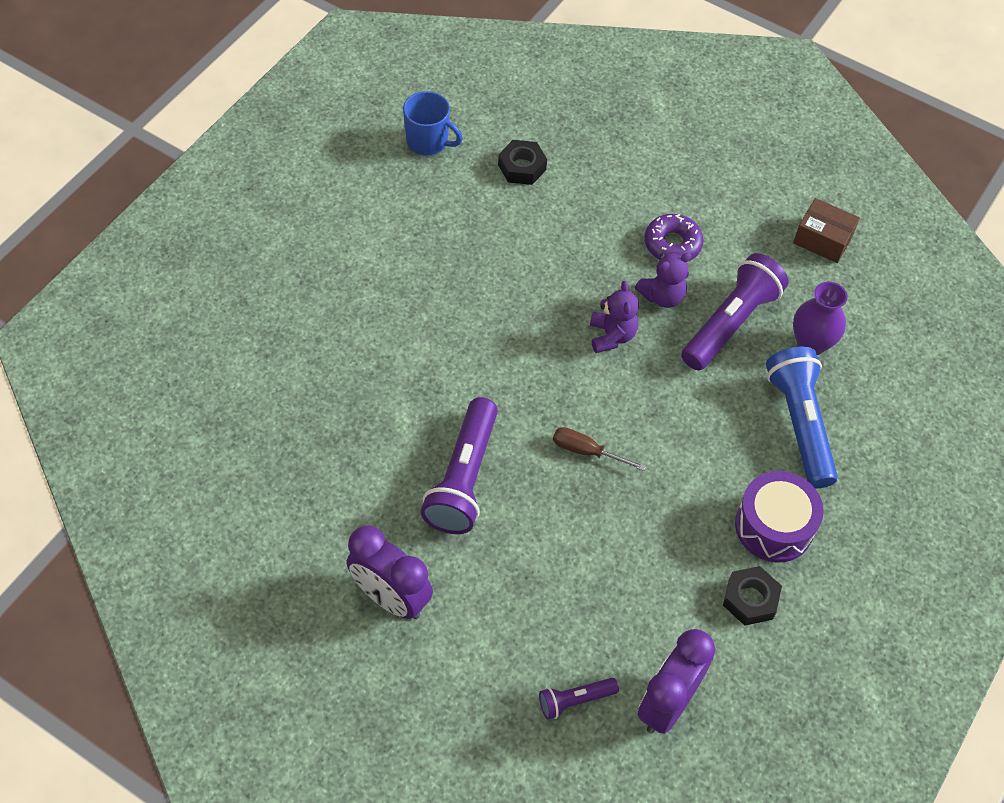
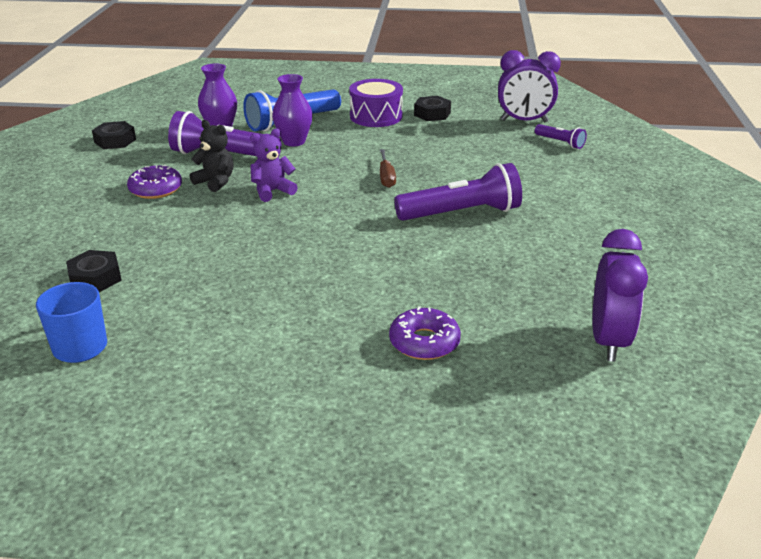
camera: 115 degrees left, 25 degrees down
(286, 339) = (424, 342): none -> purple donut
(391, 598) = (586, 213): purple clock -> purple clock (608, 341)
(662, 296) = (215, 182): purple teddy bear -> black teddy bear
(734, 403) = (294, 141): none -> purple vase
(822, 239) = (115, 141): brown box -> black nut

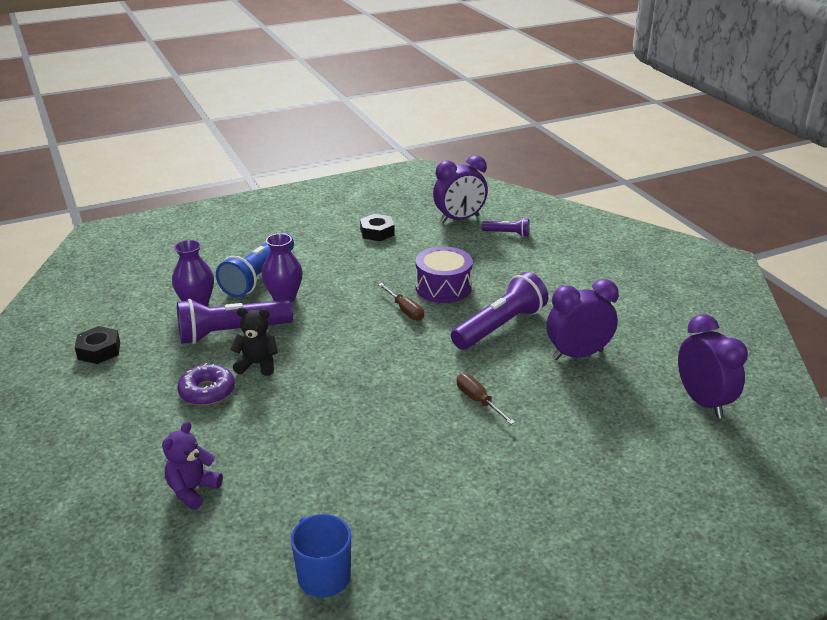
camera: 30 degrees left, 0 degrees up
(95, 278) = (257, 505): black nut -> none
(272, 191) = (322, 357): purple teddy bear -> purple teddy bear (192, 490)
(369, 265) = (478, 401): none -> brown screwdriver
(376, 116) = (330, 248): purple drum -> purple drum (443, 287)
(424, 342) = (588, 454): purple donut -> none
(514, 258) = (577, 355): none -> purple clock

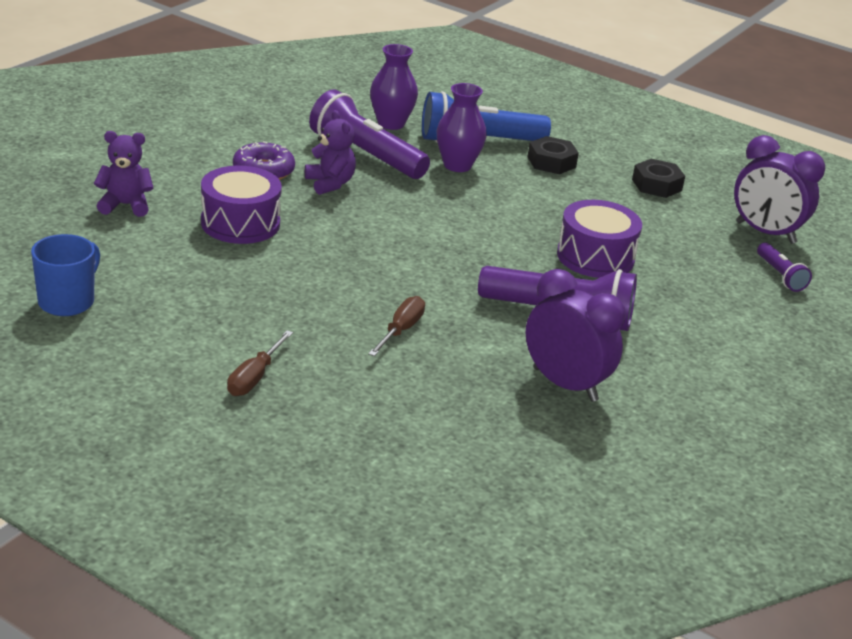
camera: 55 degrees right, 0 degrees up
(99, 350) = (270, 101): black nut -> black nut (551, 162)
(257, 364) = (330, 184): black teddy bear -> purple teddy bear
(277, 431) = (240, 223): none -> purple drum
(405, 310) = (519, 243): brown screwdriver -> brown screwdriver (254, 377)
(702, 402) = (570, 507): purple clock -> none

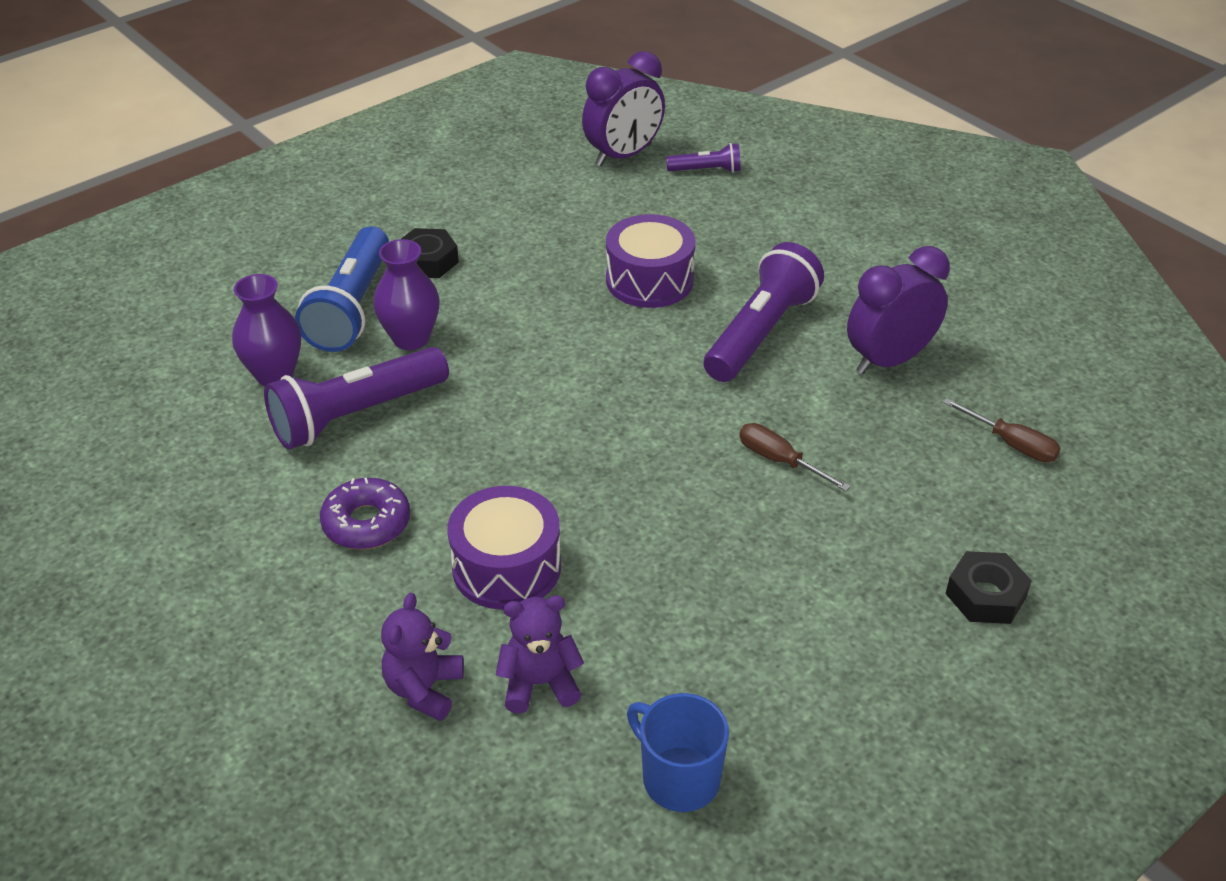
camera: 70 degrees left, 10 degrees up
(254, 377) = (868, 603): brown screwdriver -> brown screwdriver (1011, 444)
(330, 184) = (423, 462): purple teddy bear -> purple teddy bear (539, 683)
(656, 185) = (505, 198): black nut -> black nut (985, 595)

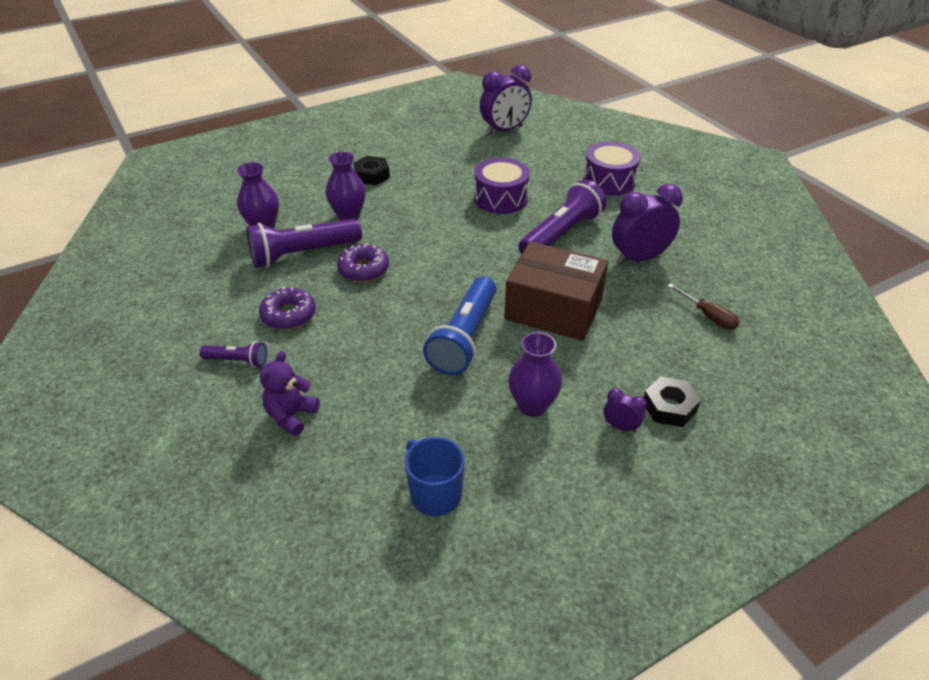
camera: 10 degrees right, 0 degrees up
(352, 307) = (320, 196): blue flashlight -> blue flashlight (464, 338)
(464, 430) = (363, 269): none -> purple donut
(506, 567) = (364, 350): purple drum -> purple drum (609, 181)
(539, 683) = (363, 422): purple teddy bear -> none
(706, 170) = (552, 142): purple flashlight -> purple flashlight (237, 361)
(779, 461) = (553, 309): brown screwdriver -> brown box
(787, 621) = (532, 406): none -> purple vase
(923, 635) = (620, 426): none -> purple clock

